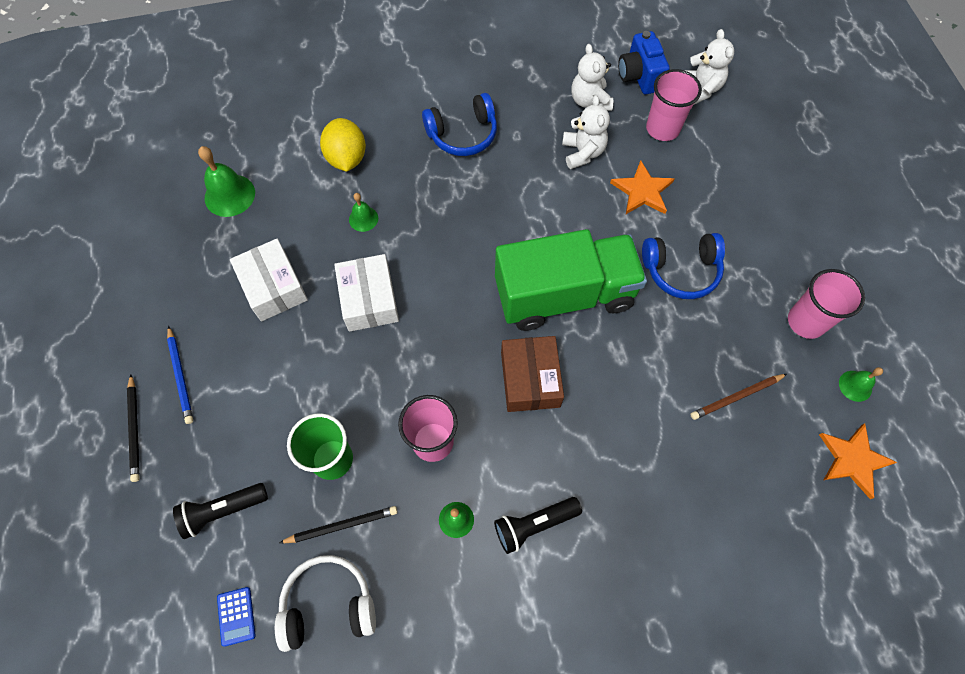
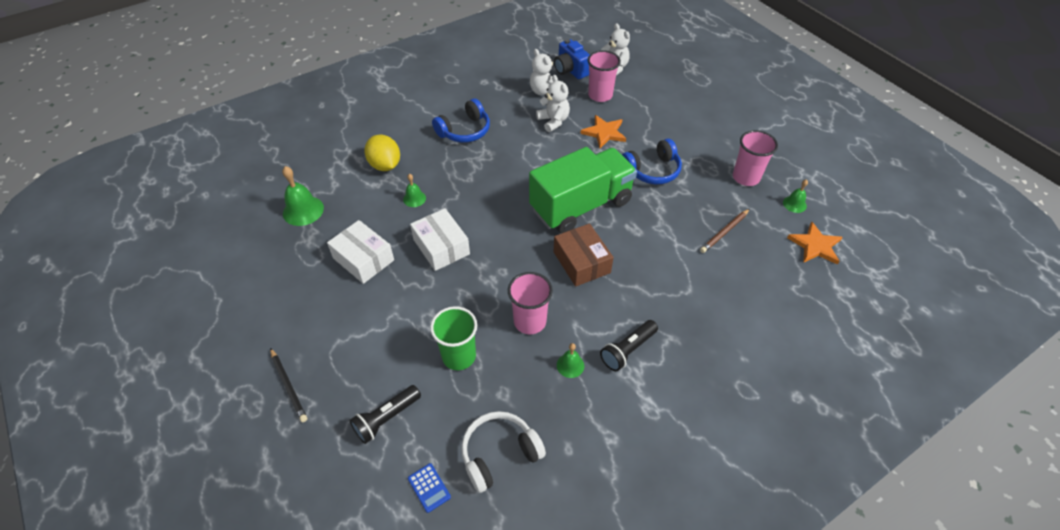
camera: 20 degrees left, 15 degrees down
(180, 376) = (312, 338): blue pencil -> none
(342, 525) = (486, 397): black pencil -> none

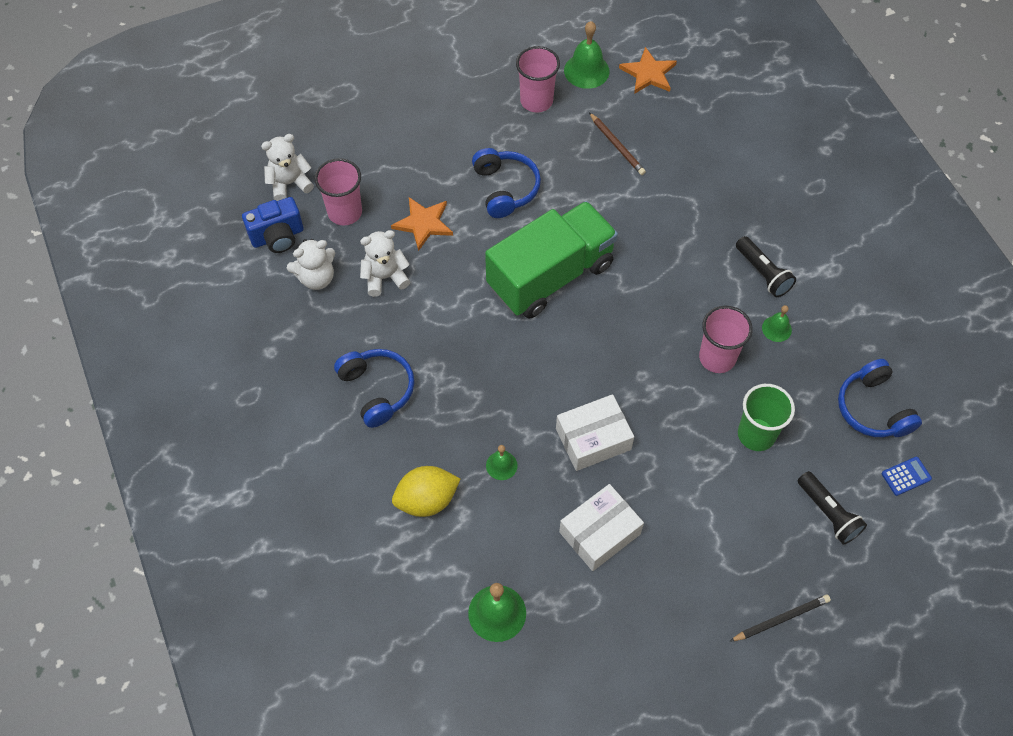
camera: 80 degrees left, 10 degrees up
(499, 454) = (873, 408): white headphones -> blue headphones
(581, 205) = (550, 275): green truck -> green truck turned 75 degrees clockwise
(581, 262) = (640, 292): brown box -> none
(794, 204) = (586, 70): green bell -> green bell, size x1.73

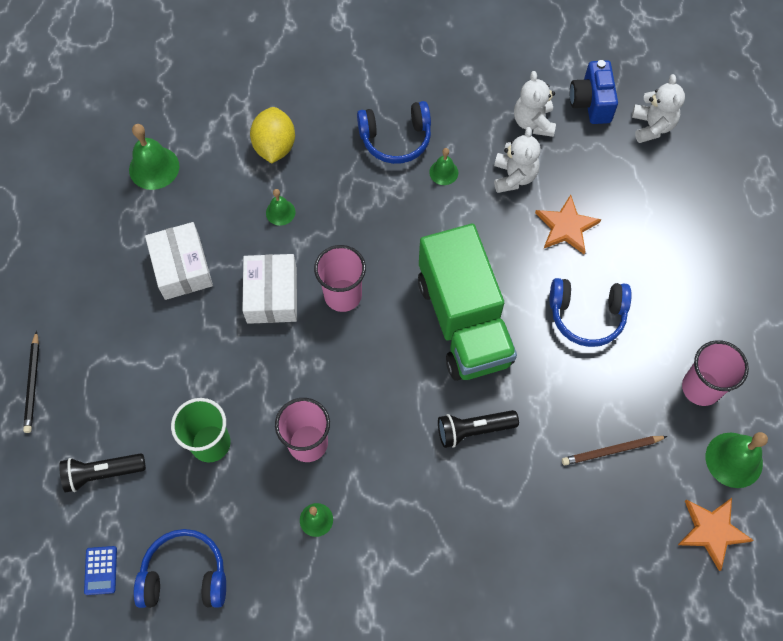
camera: 110 degrees right, 5 degrees up
(345, 212) = (602, 163): pink cup -> pink cup (343, 295)
(401, 336) = (443, 172): none -> green bell
(763, 273) = (388, 537): black flashlight -> black flashlight (473, 430)

